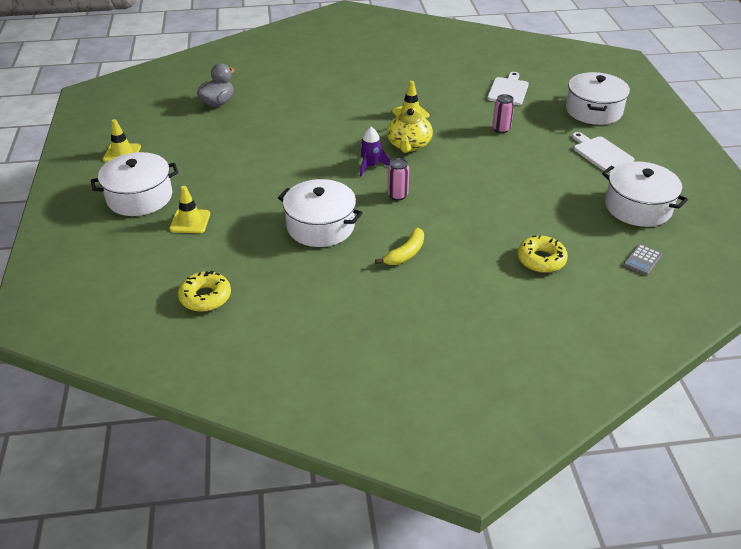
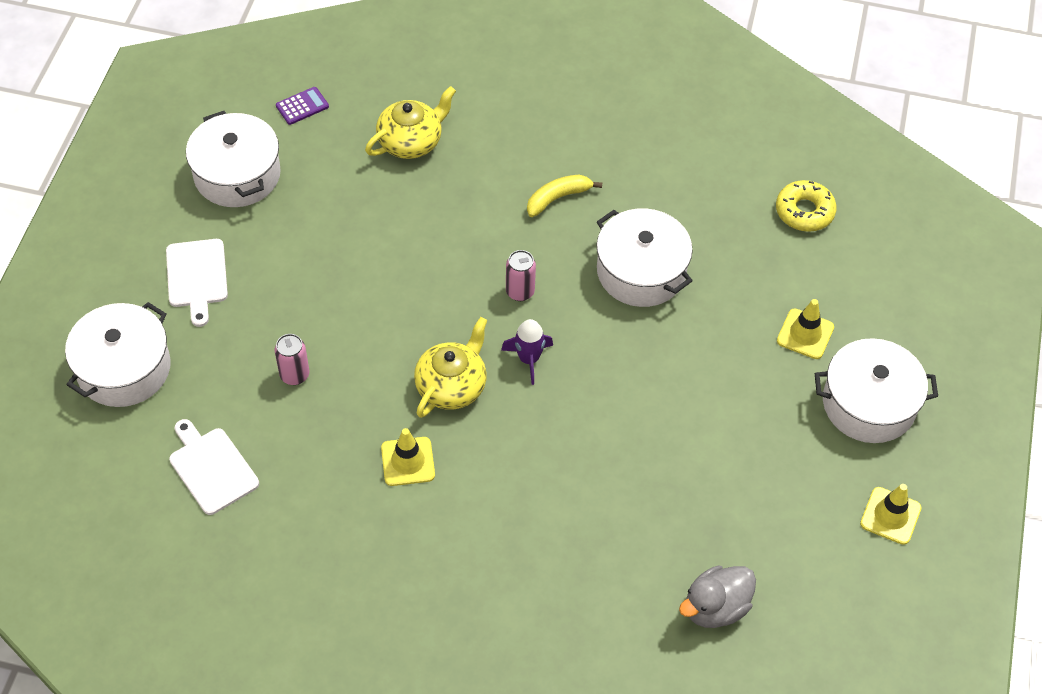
camera: 160 degrees left, 15 degrees up
(508, 90) = (211, 468): white cutting board -> white cutting board turned 105 degrees clockwise
(541, 260) = (411, 141): yellow donut -> yellow teapot
(642, 260) = (302, 106): grey calculator -> purple calculator

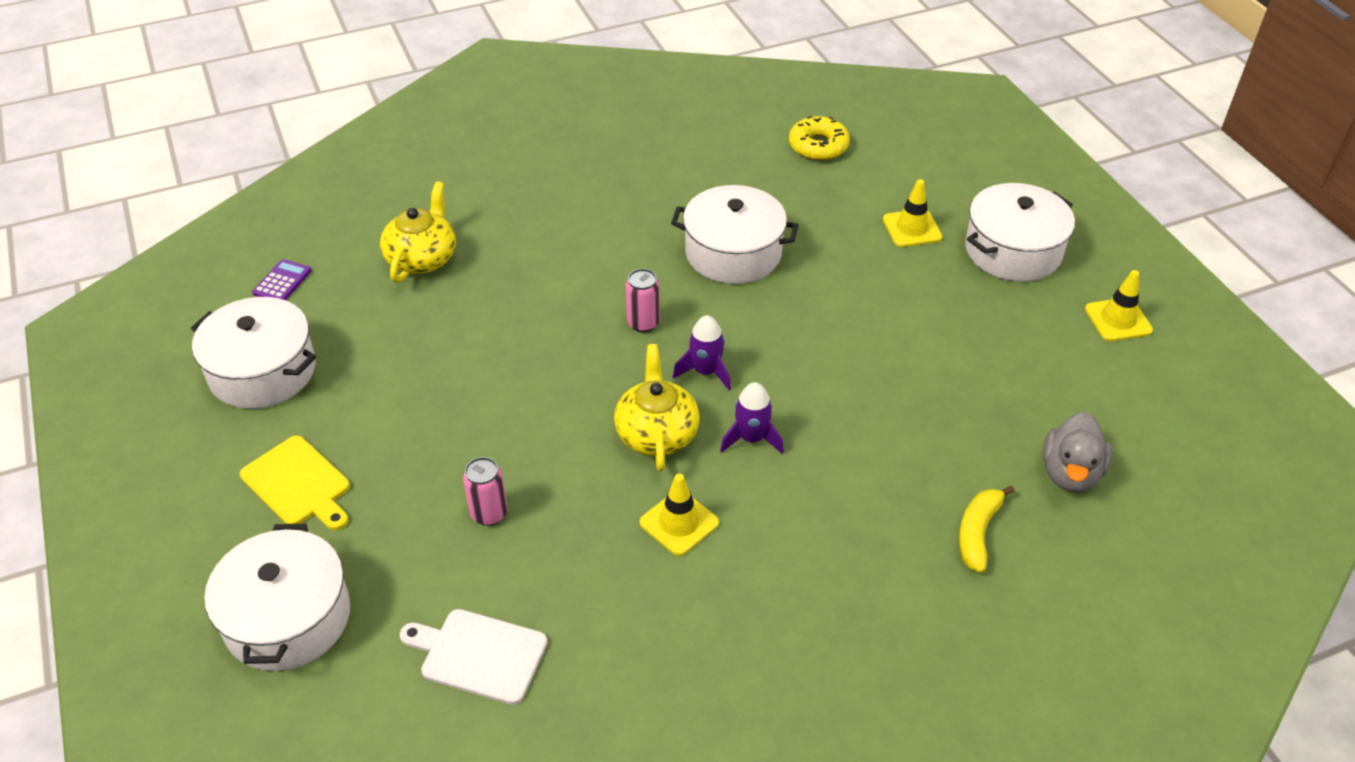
camera: 35 degrees left, 10 degrees down
(197, 277) = (298, 484): white cutting board -> yellow cutting board
(512, 431) = (751, 438): none -> purple rocket
(557, 198) = (604, 235): yellow banana -> yellow banana (977, 533)

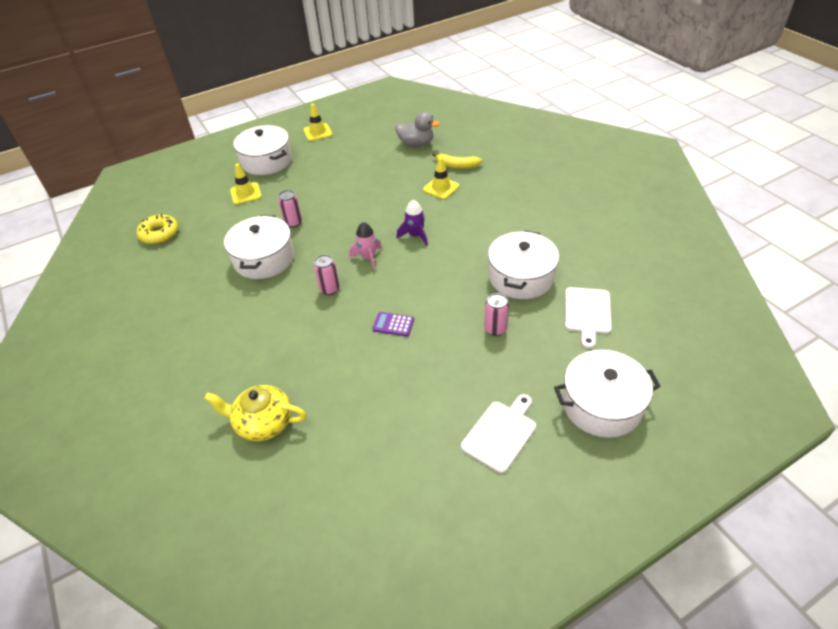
camera: 95 degrees left, 0 degrees up
(263, 371) = (398, 496): white pot -> white pot (521, 277)
(282, 282) = (291, 519): purple calculator -> purple calculator (393, 324)
(298, 484) = (500, 433): yellow cutting board -> white cutting board
(657, 433) = (419, 270): yellow teapot -> none
(679, 523) = (478, 254): yellow traffic cone -> yellow traffic cone (441, 188)
(705, 372) = (368, 258): purple rocket -> pink rocket
(819, 284) = (293, 223): none -> pink can

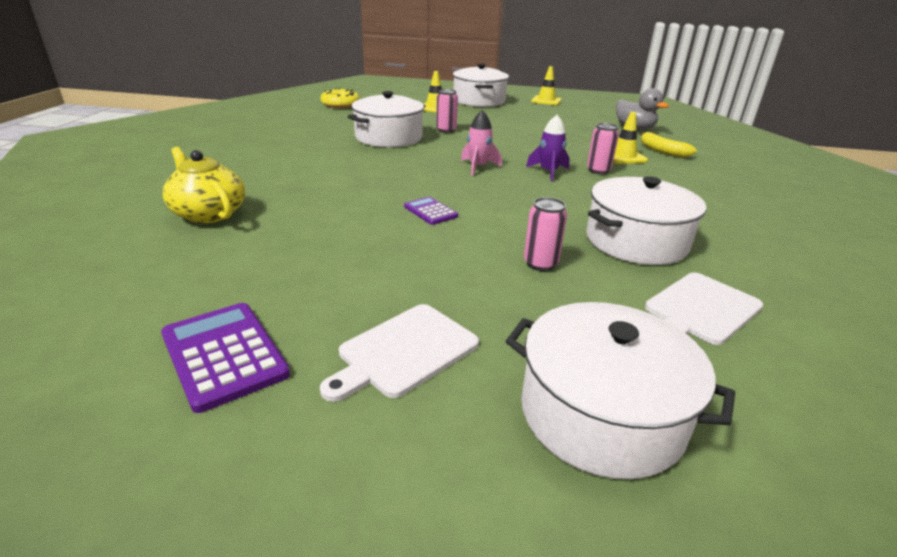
camera: 35 degrees right, 15 degrees down
(329, 289) = (411, 170): pink can -> pink can (598, 171)
(429, 499) = (224, 354): none -> purple calculator
(500, 433) = (404, 351): white cutting board -> white cutting board turned 150 degrees clockwise

